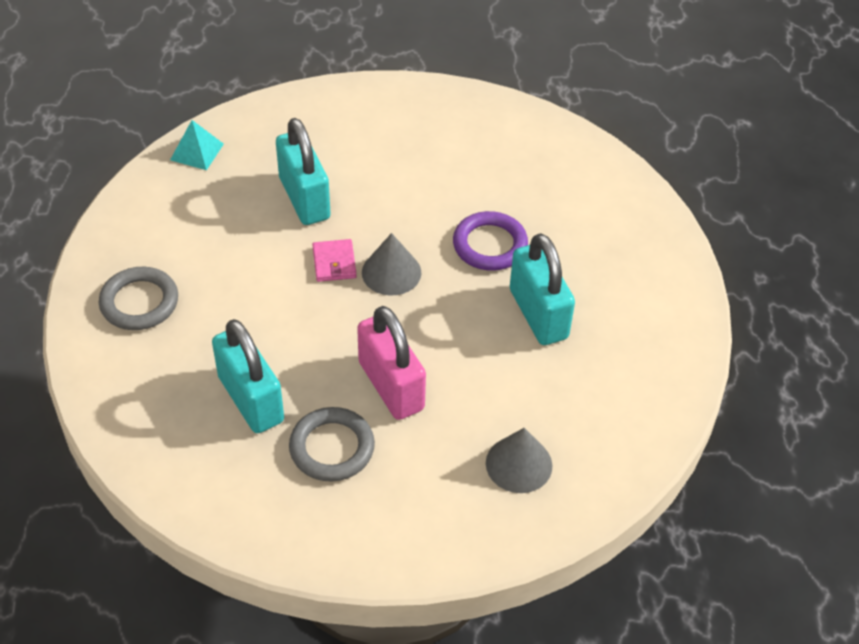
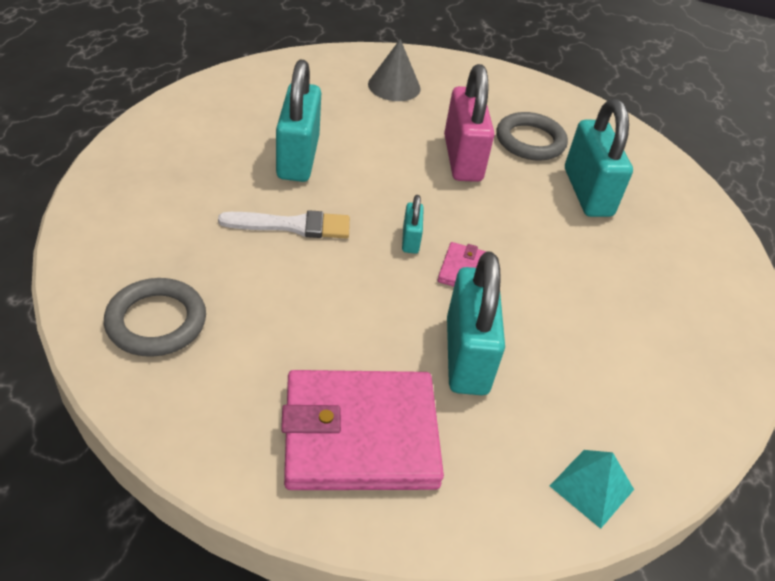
camera: 160 degrees left, 5 degrees down
(139, 302) = (685, 310): grey ring -> grey ring (156, 321)
(348, 129) = (360, 435): none -> pink wallet
(391, 272) = (410, 239): grey cone -> turquoise padlock
(490, 245) = (293, 225): purple ring -> white brush

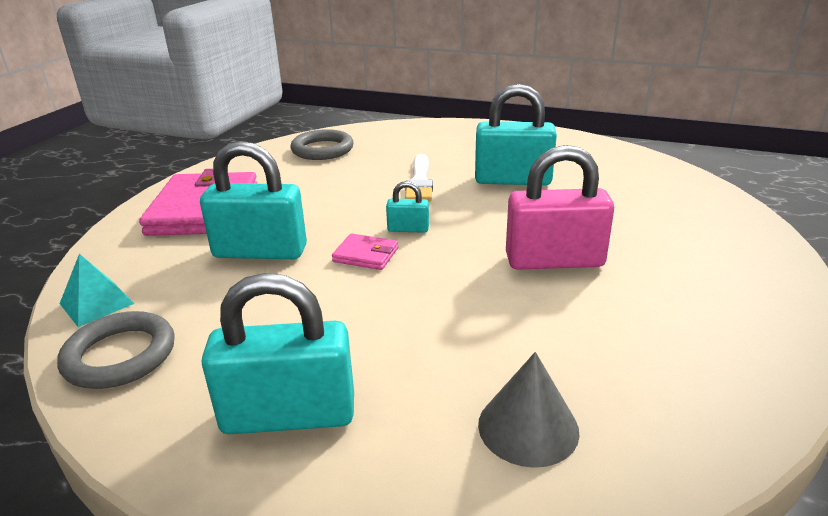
camera: 100 degrees right, 15 degrees down
(394, 86) = (679, 222): grey cone -> grey cone (528, 427)
(530, 141) = (624, 314): grey ring -> grey ring (120, 355)
(587, 192) = (523, 355): turquoise padlock -> turquoise padlock (289, 415)

